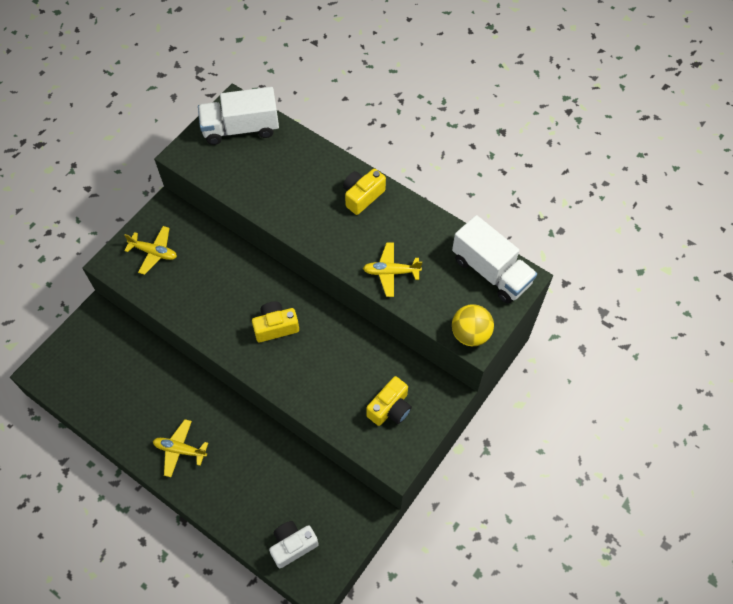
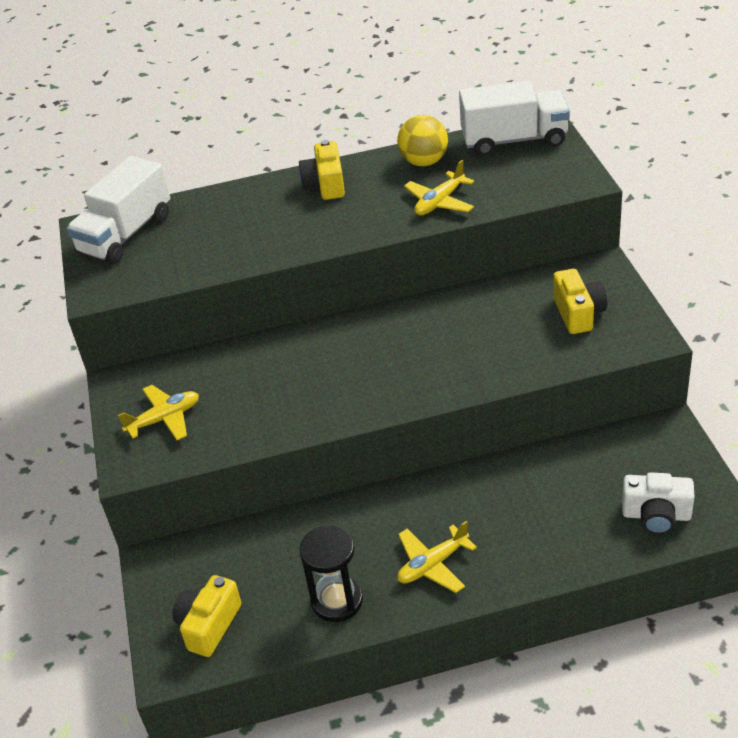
camera: 45 degrees left, 20 degrees down
(126, 419) = (337, 601): none -> black hourglass
(275, 327) = (384, 358): yellow camera -> yellow camera (209, 625)
(293, 545) = (656, 515): white camera -> white camera turned 90 degrees counterclockwise
(470, 334) = (571, 181): yellow ball -> yellow ball (424, 162)

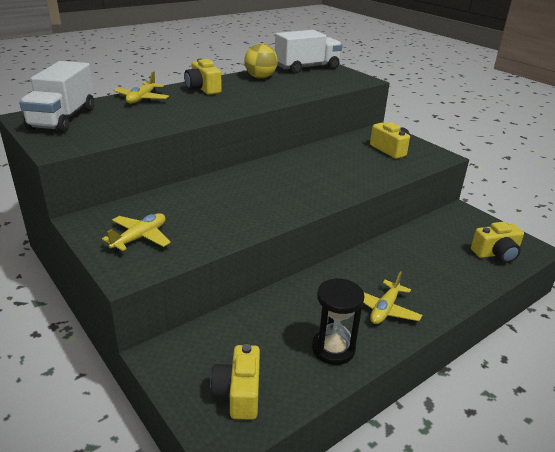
camera: 30 degrees left, 10 degrees down
(439, 202) = (287, 91): yellow plane -> yellow plane (142, 99)
(656, 515) = (496, 254): white camera -> yellow camera

